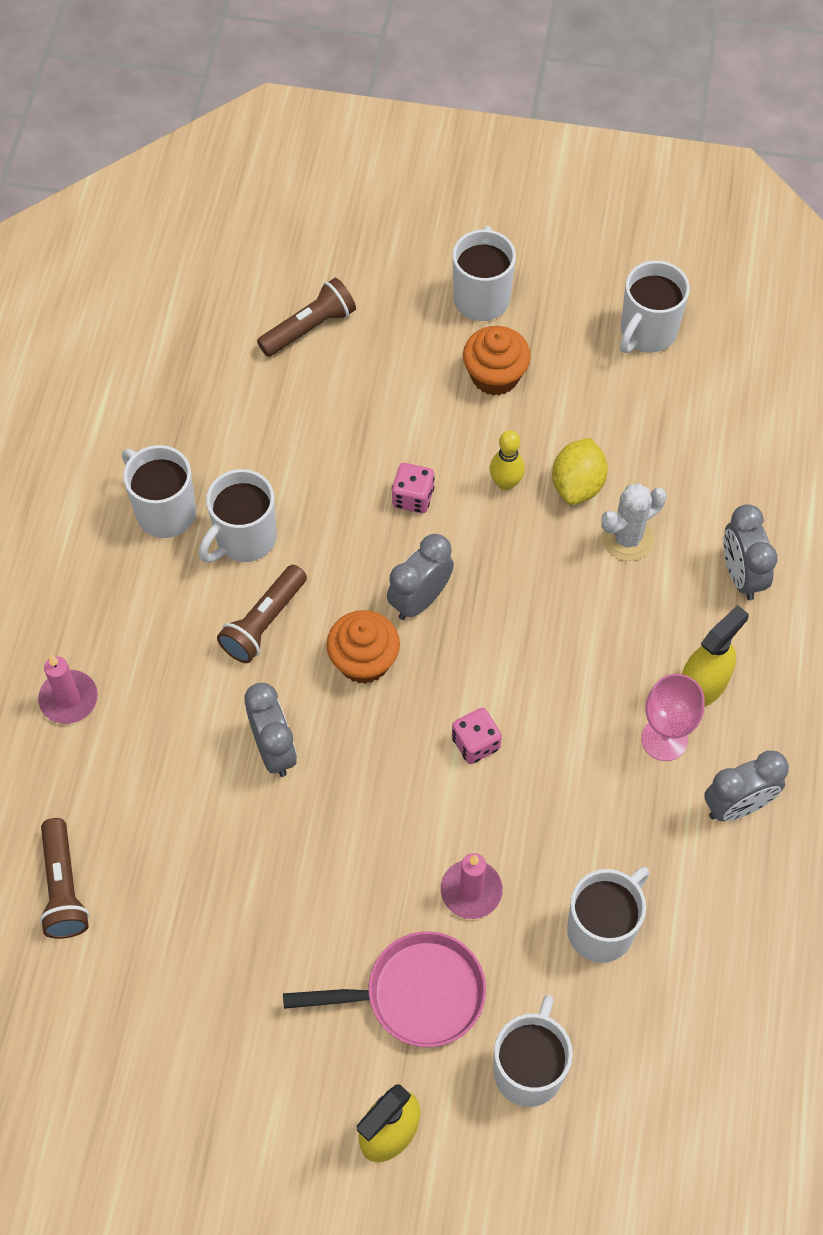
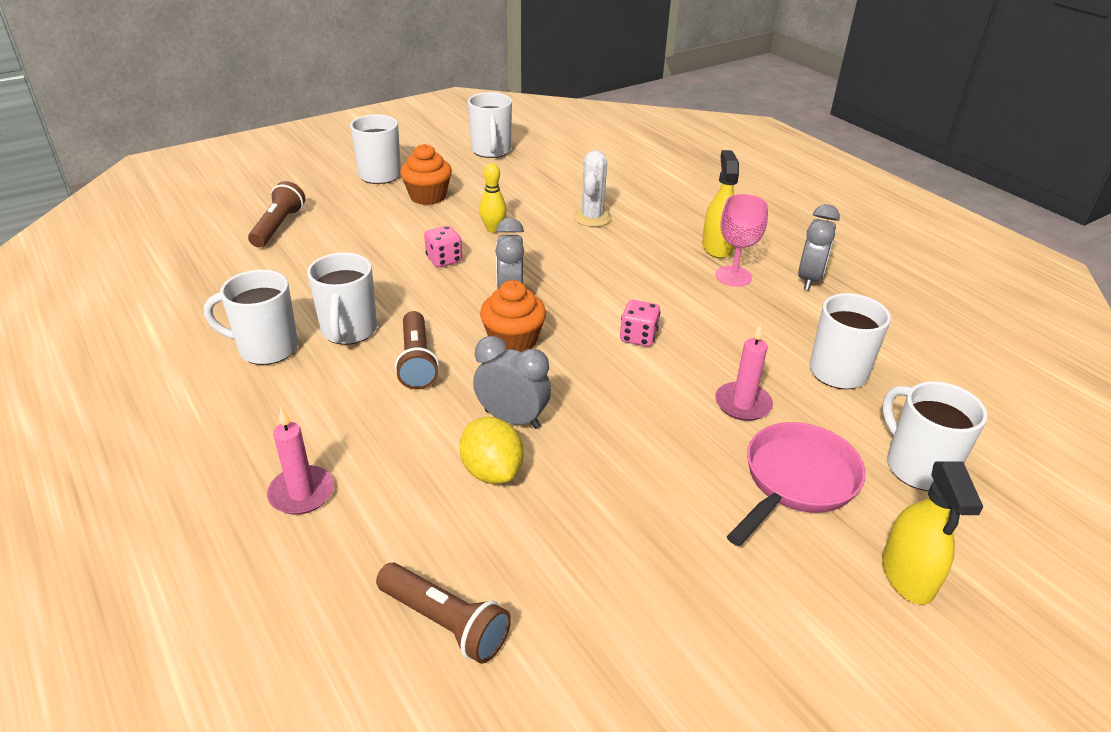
camera: 45 degrees left, 25 degrees down
(577, 485) = (535, 212): yellow lemon -> yellow lemon (492, 471)
(741, 575) = (668, 203): grey clock -> none

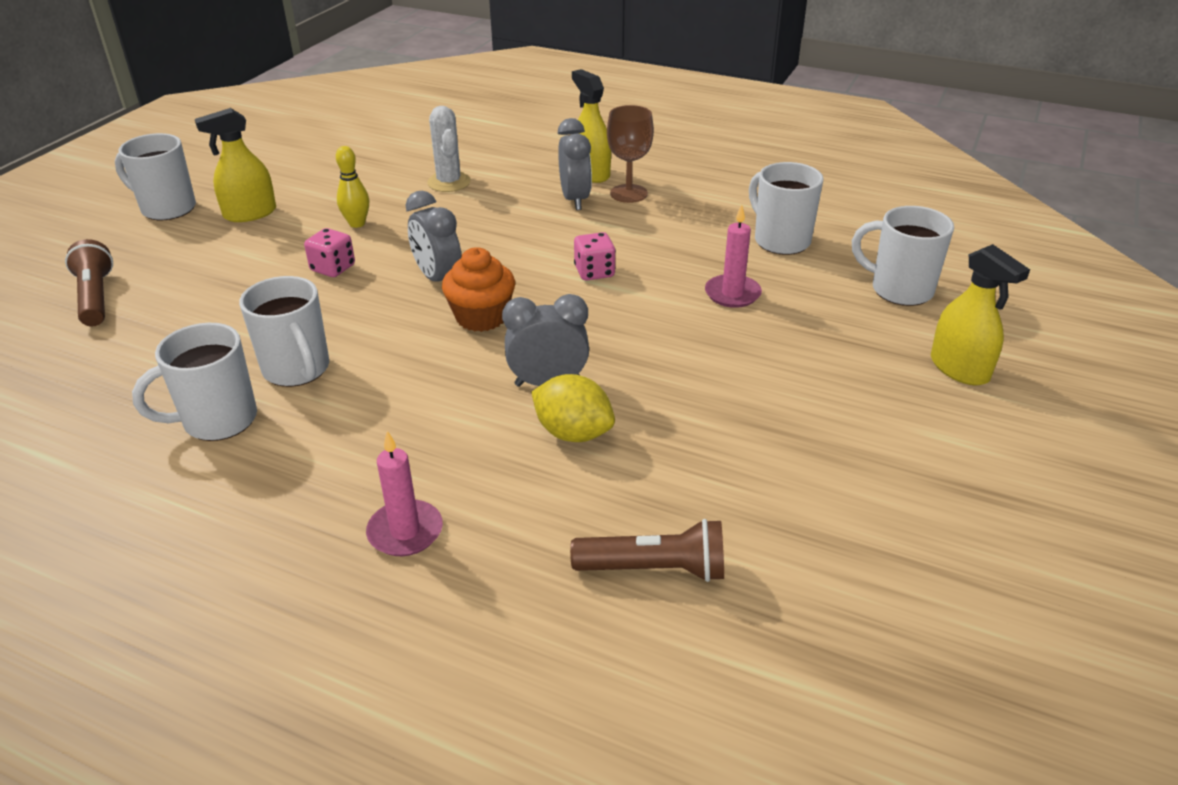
camera: 30 degrees left, 0 degrees up
(416, 361) = (402, 370): brown flashlight -> none
(428, 196) = (250, 213): orange cupcake -> yellow spray bottle
(491, 151) = (277, 149): white mug -> none
(733, 276) = (628, 193): pink goblet -> brown goblet
(796, 481) = (826, 336): pink pan -> none
(809, 279) = (694, 176): grey clock -> grey clock (575, 200)

